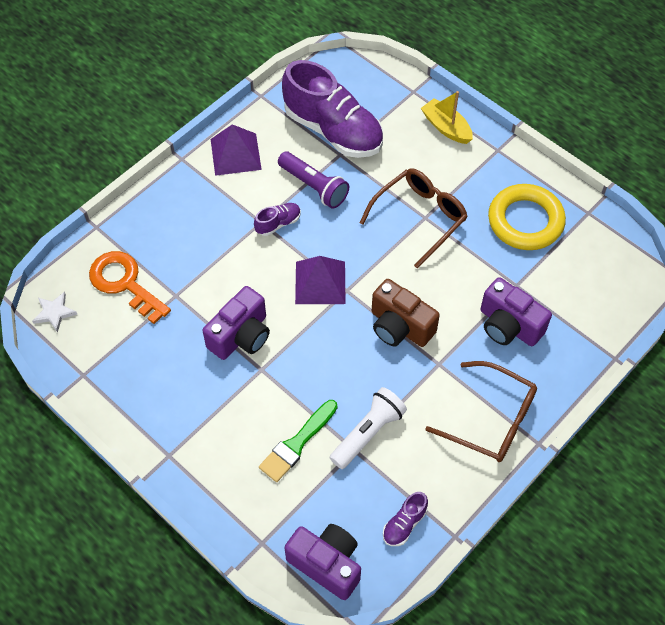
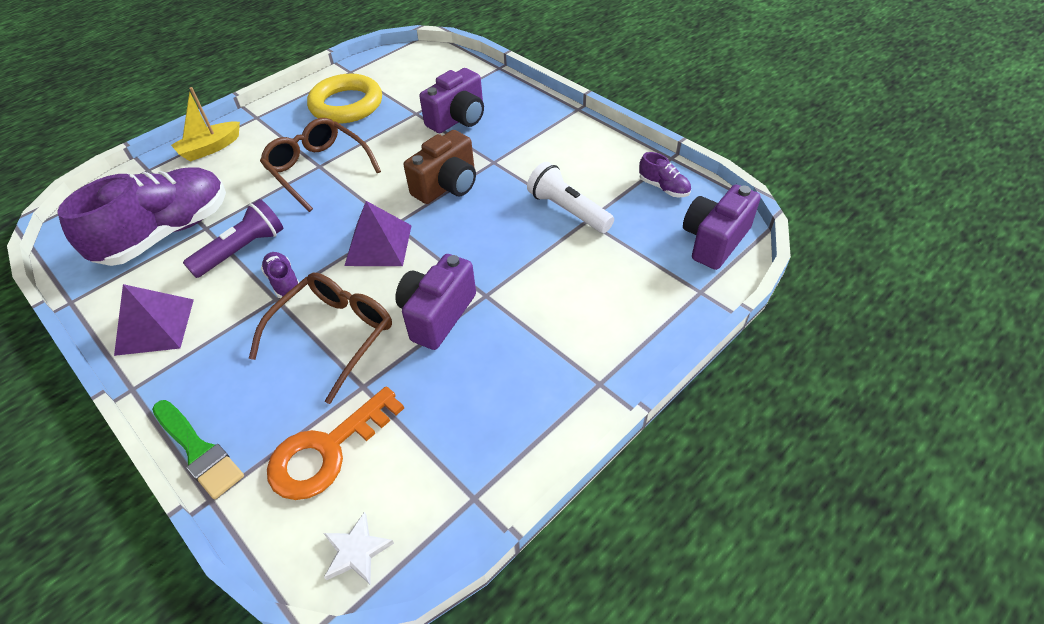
camera: 85 degrees left, 10 degrees down
(241, 336) = (437, 315): purple camera -> purple camera turned 105 degrees counterclockwise
(297, 443) = (581, 263): green brush -> green brush (198, 450)
(492, 420) = (555, 132): brown glasses -> brown glasses (335, 334)

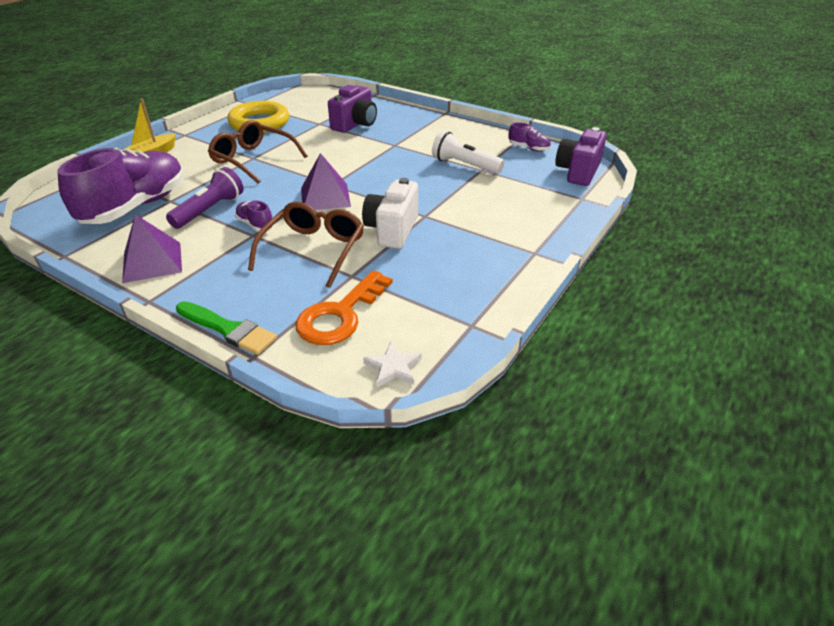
camera: 15 degrees left, 10 degrees down
(437, 315) = (392, 230): purple camera -> white camera
(447, 186) = (365, 160): brown camera -> none

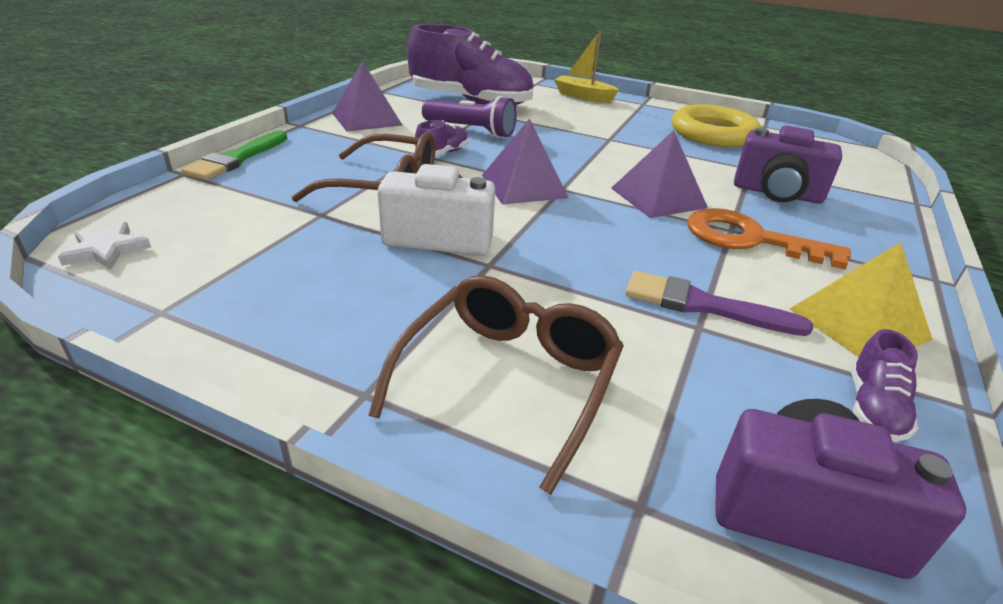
camera: 80 degrees right, 5 degrees down
(252, 159) = (604, 139): brown glasses -> brown glasses (510, 378)
(340, 315) = (235, 212): orange key -> orange key (749, 239)
(353, 157) = (658, 197): none -> purple pyramid
(464, 165) = (703, 305): white flashlight -> purple brush
(478, 137) = (859, 324): none -> yellow pyramid

